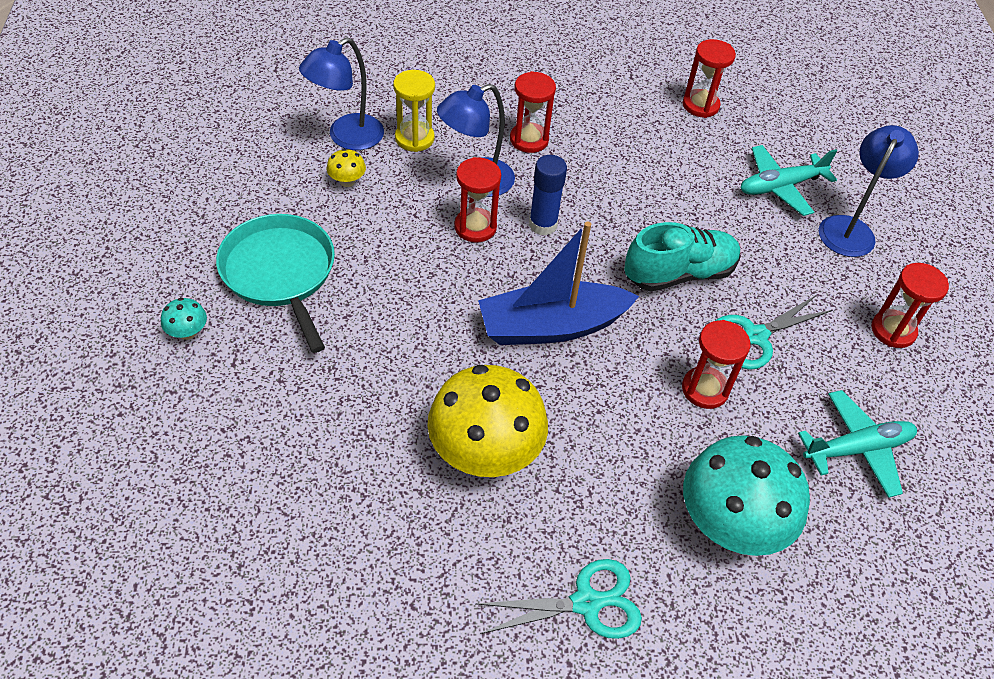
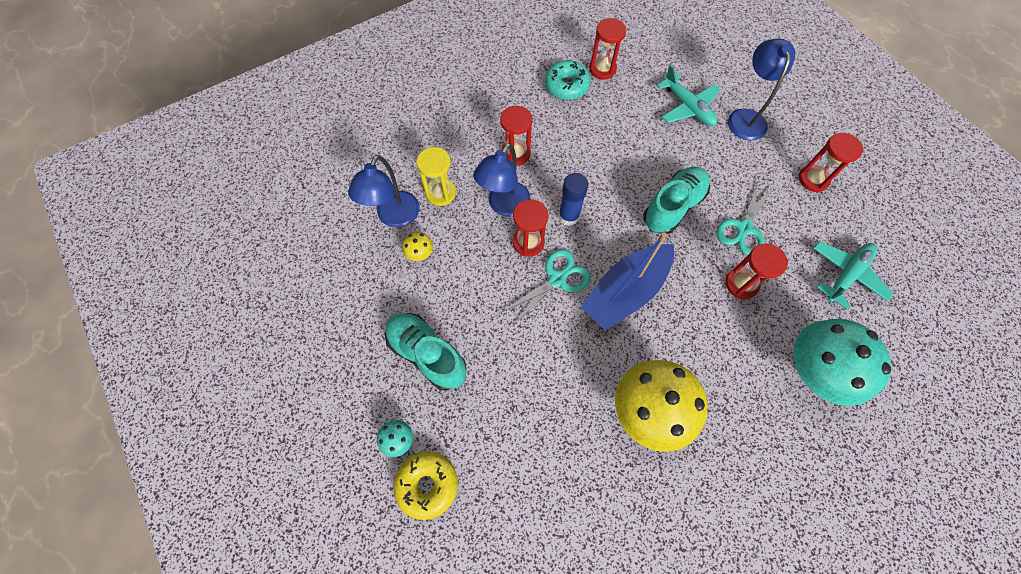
camera: 25 degrees left, 15 degrees up
(184, 387) = (427, 484): none -> yellow donut
(280, 273) = (427, 354): turquoise pan -> turquoise shoe
(586, 603) = (775, 478): turquoise scissors -> turquoise scissors (557, 279)
(642, 103) = (566, 86): none -> turquoise donut
(780, 186) = (688, 108): turquoise plane -> turquoise plane turned 75 degrees counterclockwise

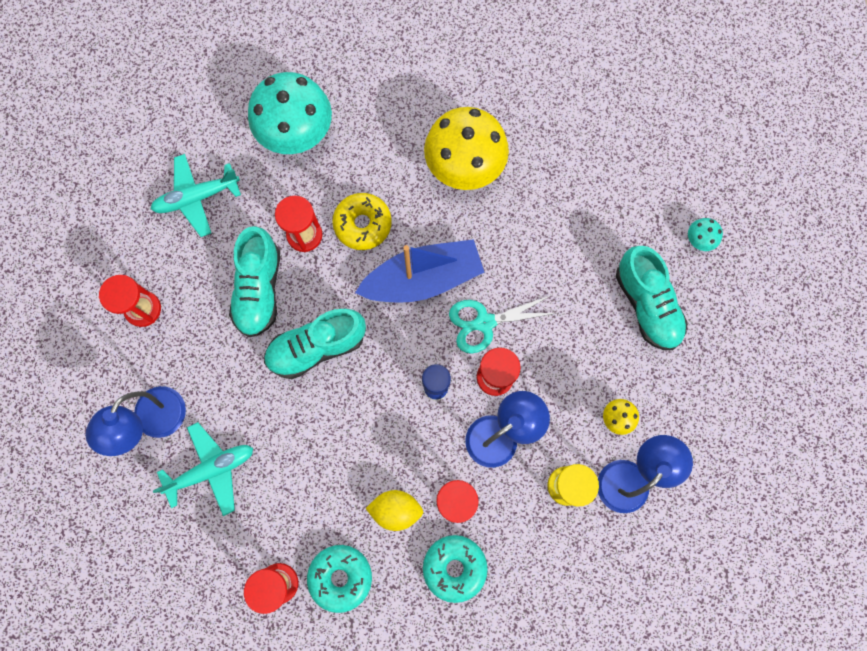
camera: 155 degrees left, 10 degrees up
(427, 484) = (685, 193): yellow donut -> yellow donut (363, 224)
(496, 118) = (454, 567): none -> turquoise donut
(553, 133) = (396, 509): none -> yellow lemon
(688, 108) = (212, 469): turquoise plane -> turquoise plane turned 75 degrees clockwise
(744, 228) = (259, 289): turquoise scissors -> turquoise shoe

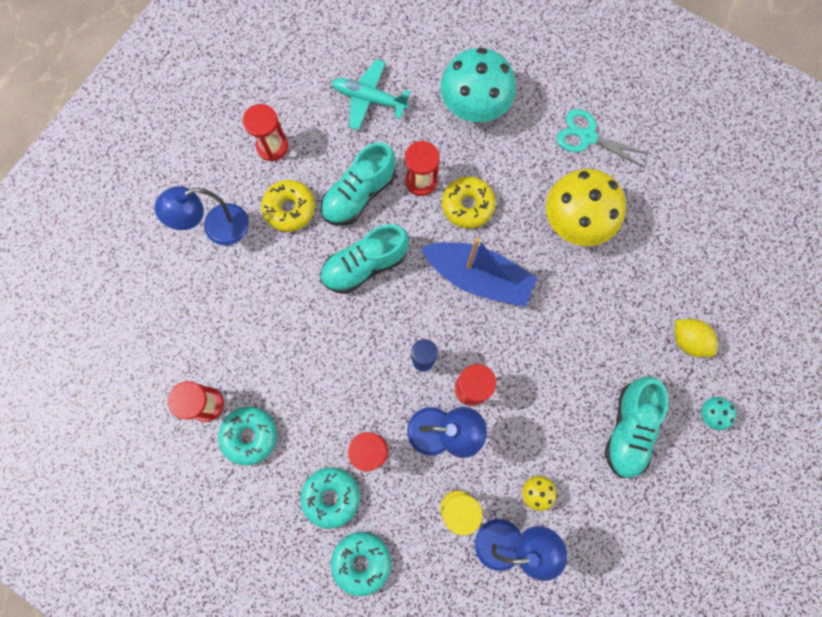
camera: 40 degrees right, 0 degrees up
(207, 351) = (289, 208): none -> yellow donut
(212, 469) = (227, 290): turquoise plane -> none
(317, 347) = (365, 265): turquoise shoe -> turquoise shoe turned 45 degrees counterclockwise
(396, 509) = (325, 422): yellow lemon -> yellow lemon (688, 340)
(485, 322) = (496, 344): turquoise scissors -> turquoise scissors (587, 137)
(525, 598) = (361, 561): none -> turquoise donut

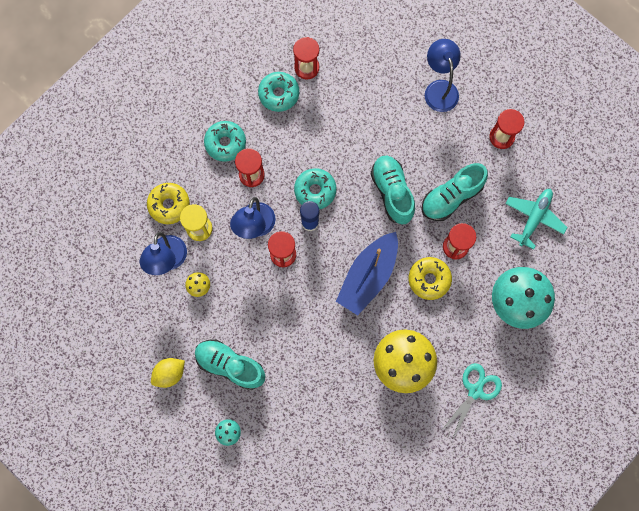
camera: 100 degrees right, 0 degrees up
(289, 208) = (447, 143): yellow donut -> yellow donut (169, 205)
(359, 194) = (451, 197): turquoise shoe -> turquoise shoe turned 90 degrees counterclockwise
(361, 561) = (178, 157): turquoise donut -> turquoise donut (315, 191)
(688, 340) = (289, 430): yellow lemon -> yellow lemon (170, 373)

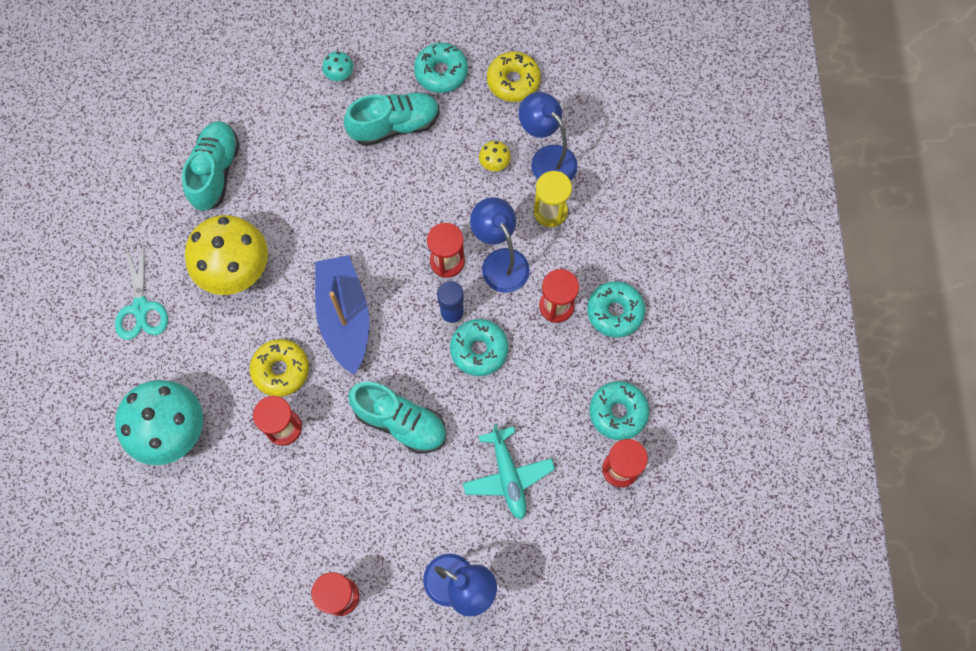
camera: 135 degrees right, 5 degrees down
(169, 205) = (601, 205): yellow donut -> yellow donut (513, 81)
(170, 373) = (441, 72): yellow lemon -> turquoise donut
(451, 197) = (335, 476): turquoise shoe -> turquoise shoe (215, 172)
(534, 218) = (226, 537): turquoise plane -> turquoise plane (508, 476)

